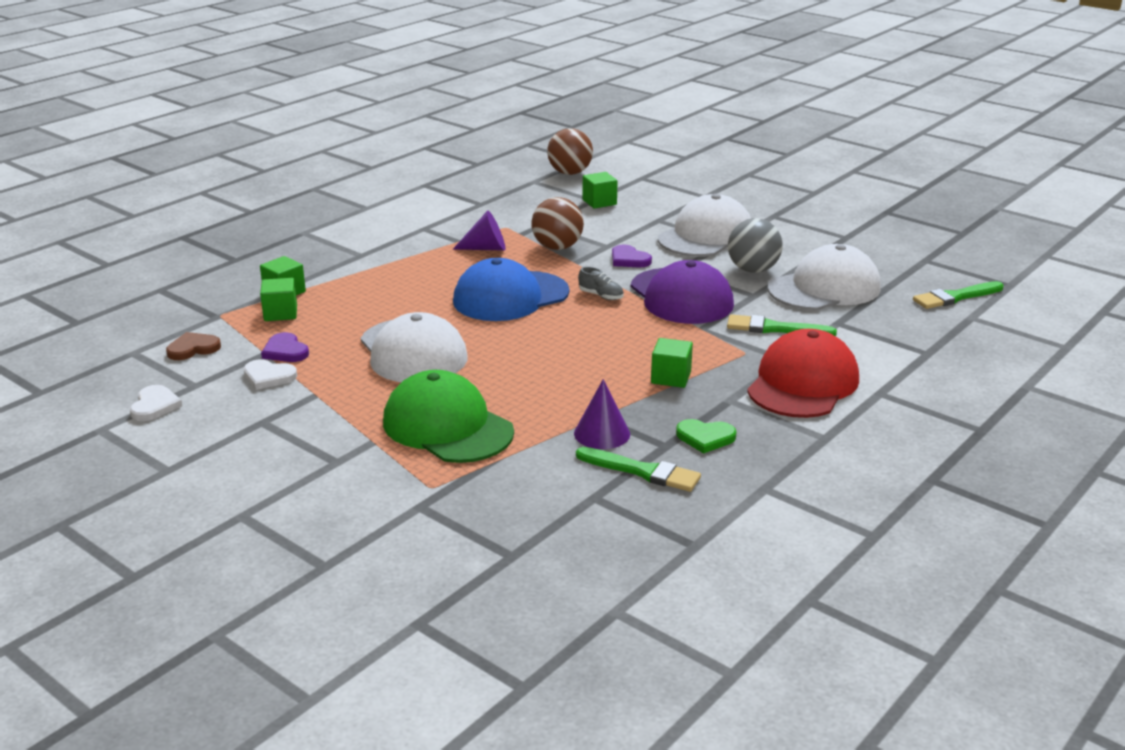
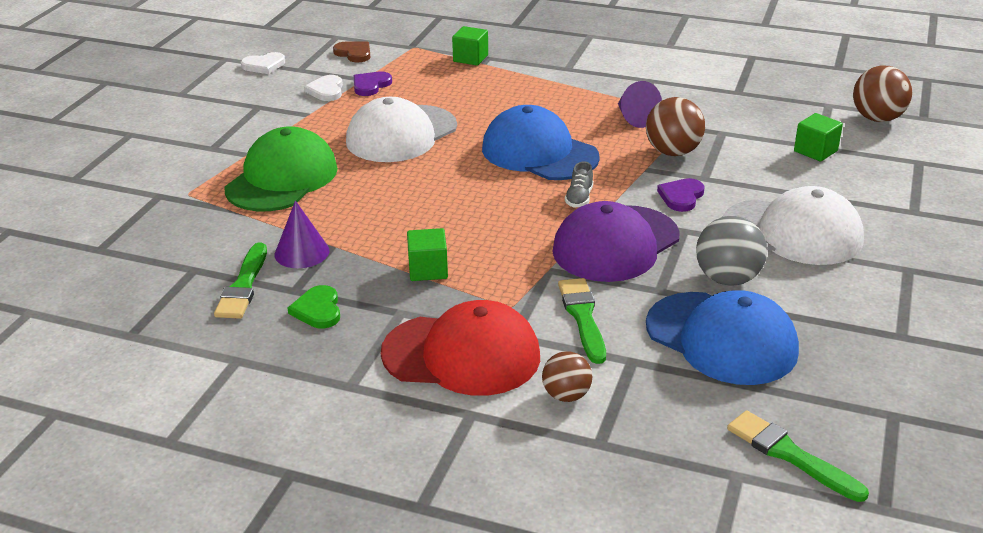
camera: 70 degrees right, 5 degrees up
(280, 313) = (432, 67): green cube -> none
(824, 288) = (721, 338): white cap -> blue cap
(870, 353) = (566, 395): none -> brown ball

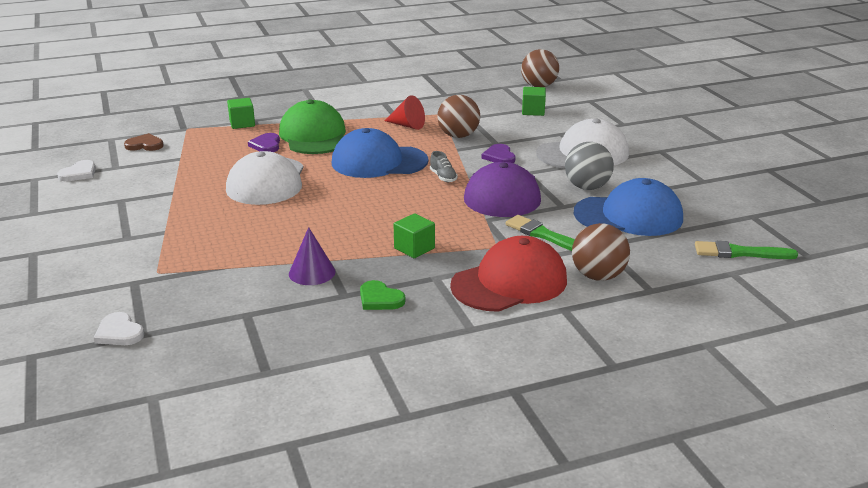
camera: 40 degrees left, 5 degrees down
(243, 286) = (302, 308): green brush -> none
(282, 178) = (220, 236): green cap -> green cap (314, 136)
(326, 90) = (162, 173): white heart -> white heart (119, 332)
(370, 85) = (193, 160): purple heart -> purple heart (266, 145)
(566, 395) = (598, 276): brown ball -> brown ball, size x1.57
(634, 118) = (407, 125): purple cone -> red cone

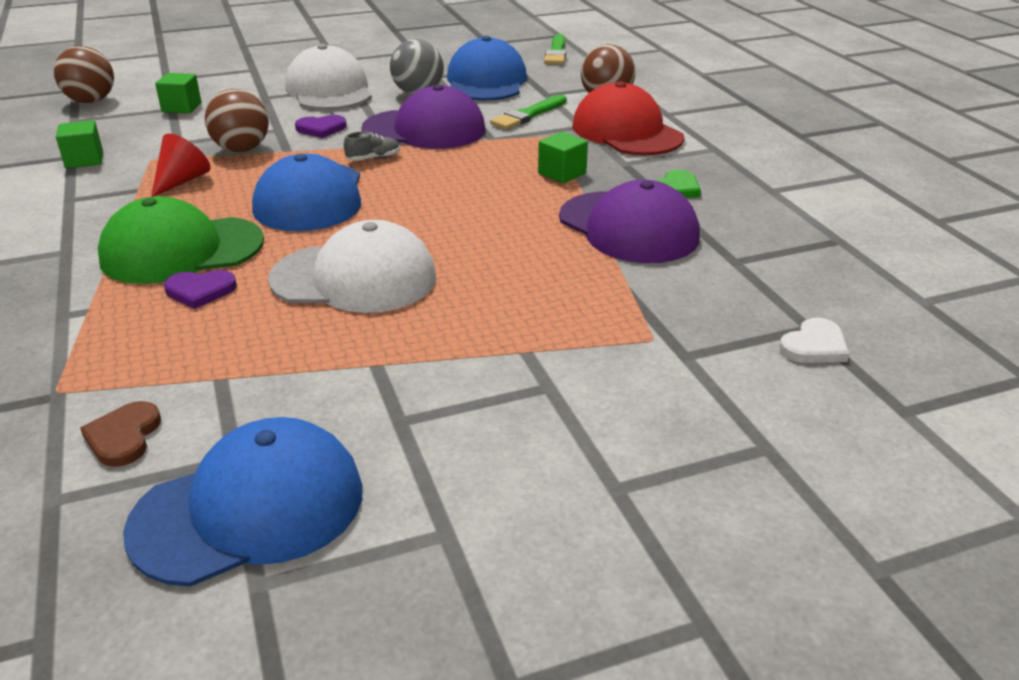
camera: 90 degrees left, 5 degrees up
(79, 173) = (249, 509): white heart -> blue cap
(242, 123) = (74, 325): green cube -> green cube (84, 160)
(312, 272) = (628, 228): purple cone -> purple cap

